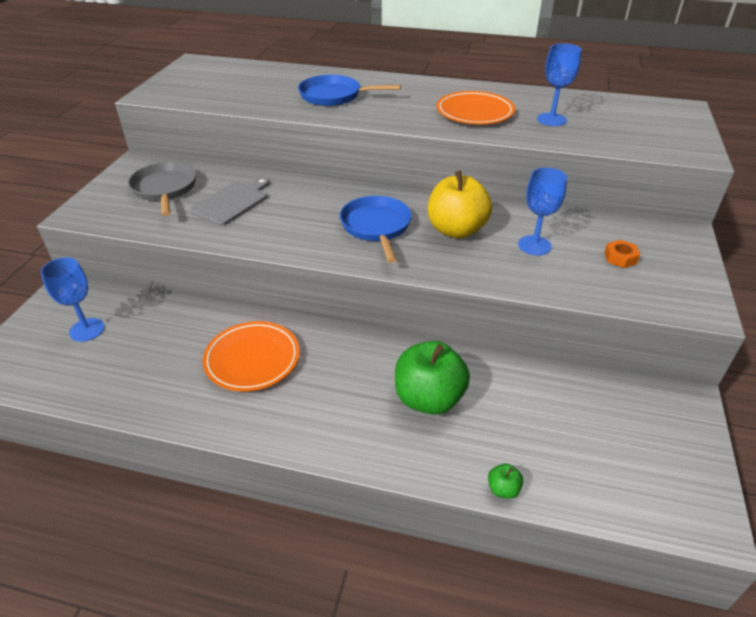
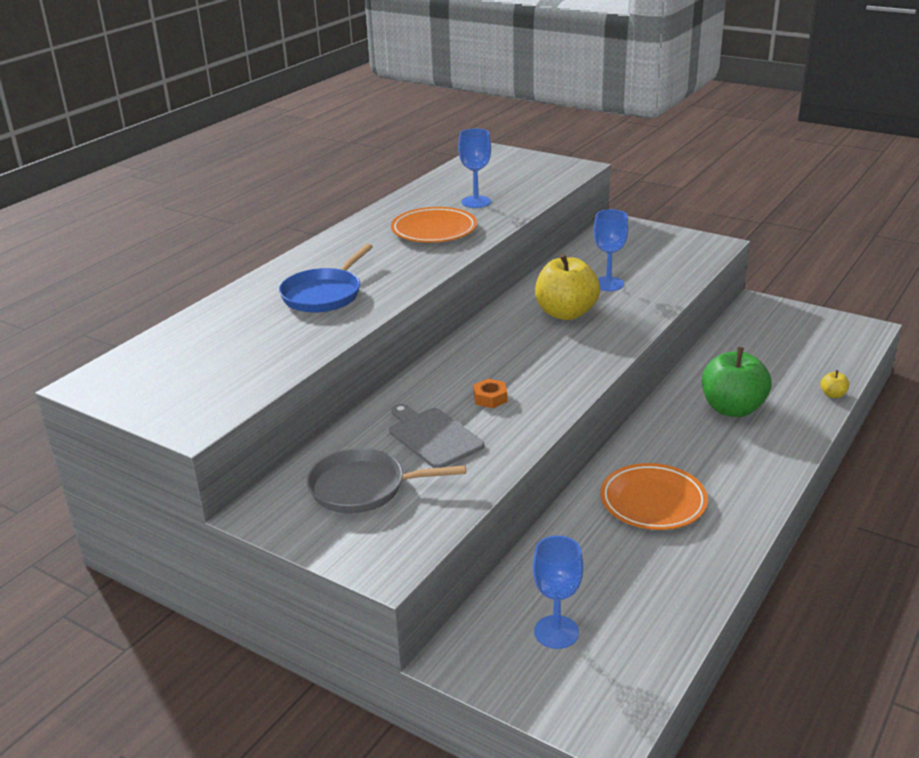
camera: 70 degrees left, 10 degrees down
(376, 227) = (539, 352): blue pan -> none
(503, 489) = (833, 395): green apple -> yellow apple
(620, 258) = (642, 255): orange nut -> orange nut (490, 398)

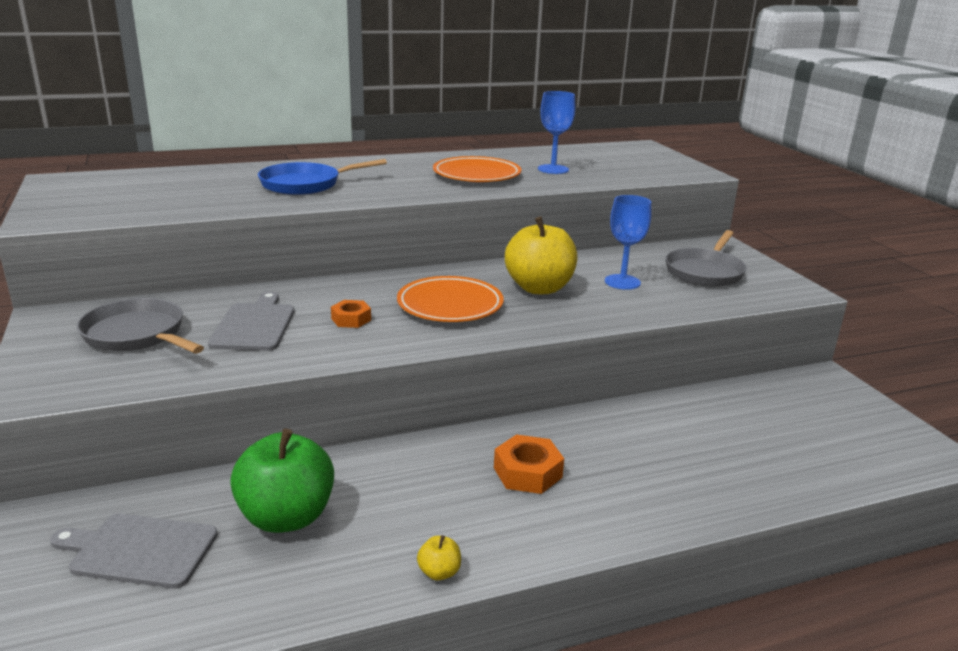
camera: 35 degrees right, 5 degrees down
(556, 632) = (139, 550): blue goblet -> grey cutting board
(643, 252) = (705, 272): none -> grey pan
(653, 502) = (416, 493): orange plate -> orange plate (450, 305)
(692, 453) = (527, 472): none -> orange nut
(732, 409) = (639, 455): green apple -> green apple (286, 517)
(833, 395) = (784, 498): yellow apple -> yellow apple (439, 572)

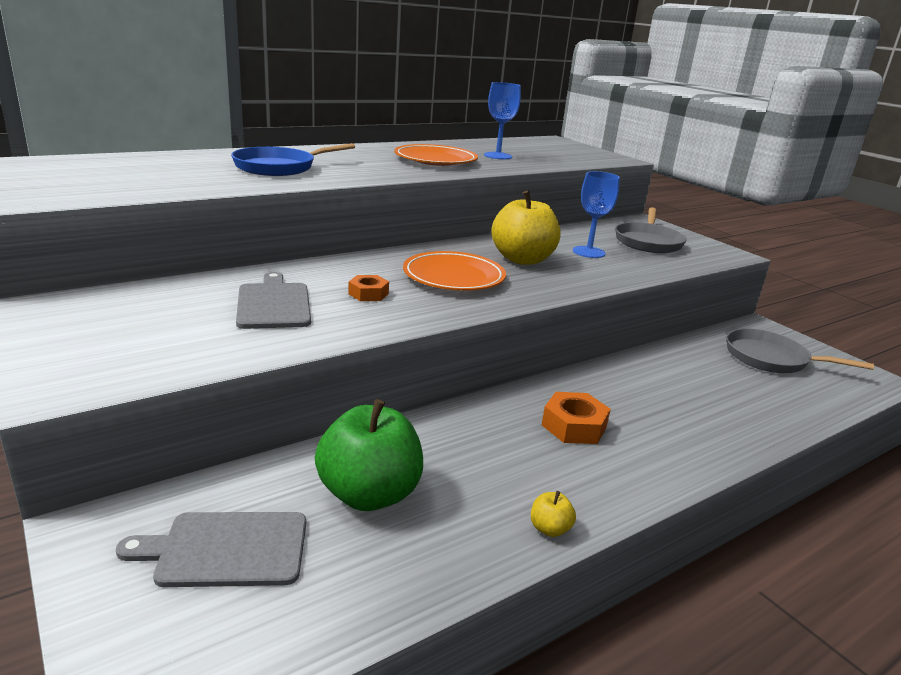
camera: 15 degrees left, 0 degrees up
(137, 335) = (150, 320): grey pan -> grey pan (771, 359)

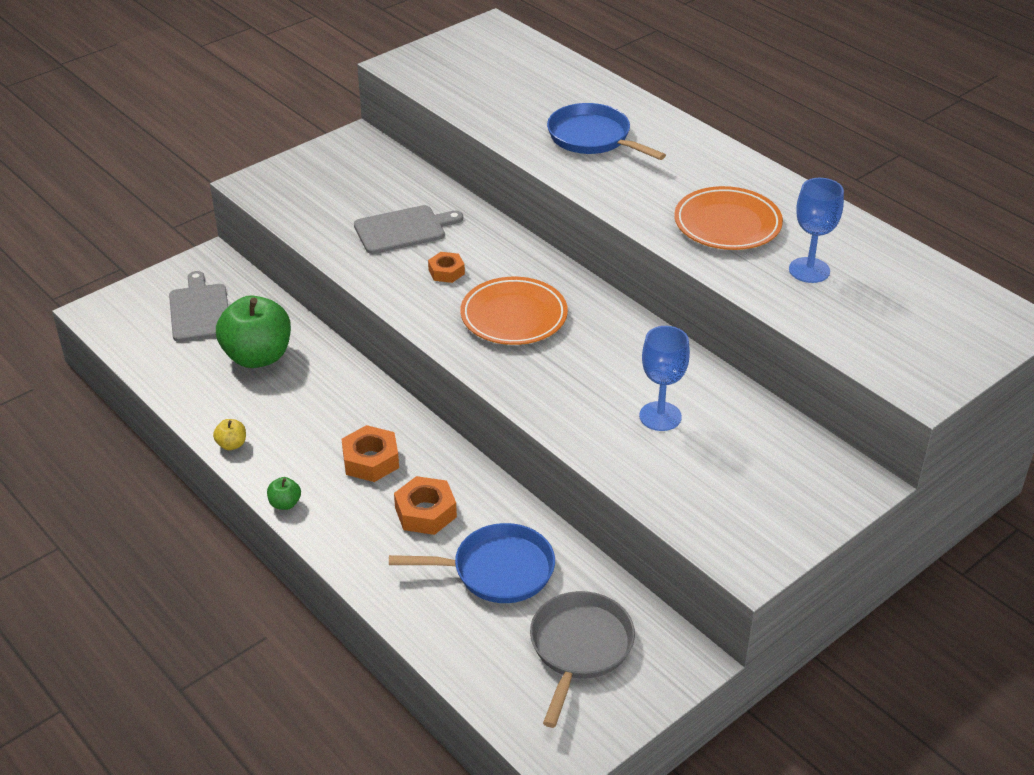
camera: 85 degrees right, 15 degrees up
(522, 259) = (597, 361): yellow apple -> none
(644, 404) = (425, 512): none -> orange nut
(648, 242) = (747, 478): grey pan -> none
(651, 490) = (285, 503): none -> green apple
(705, 379) = (497, 570): none -> blue pan

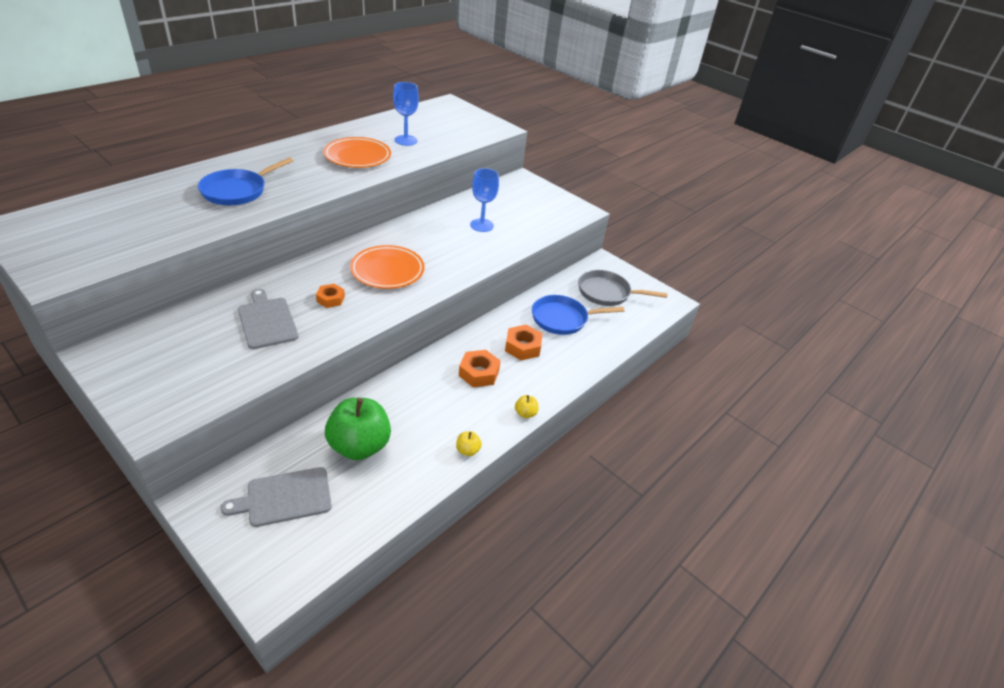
camera: 100 degrees left, 0 degrees up
(285, 503) = (525, 413): green apple -> yellow apple
(497, 570) = (562, 319): blue pan -> blue pan turned 90 degrees counterclockwise

